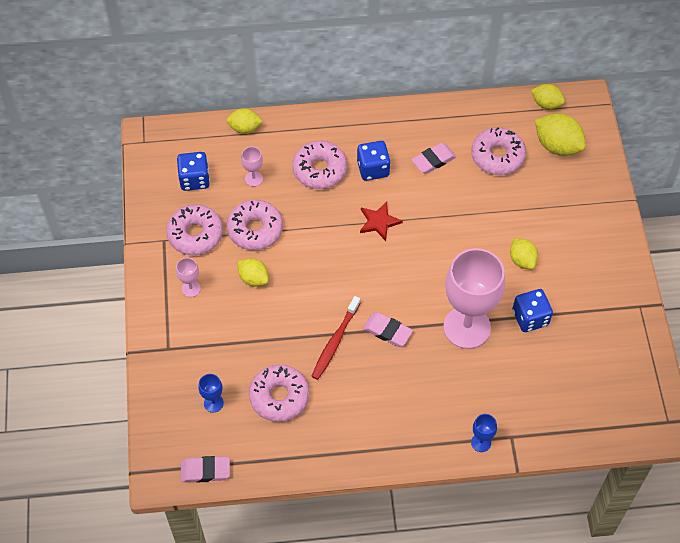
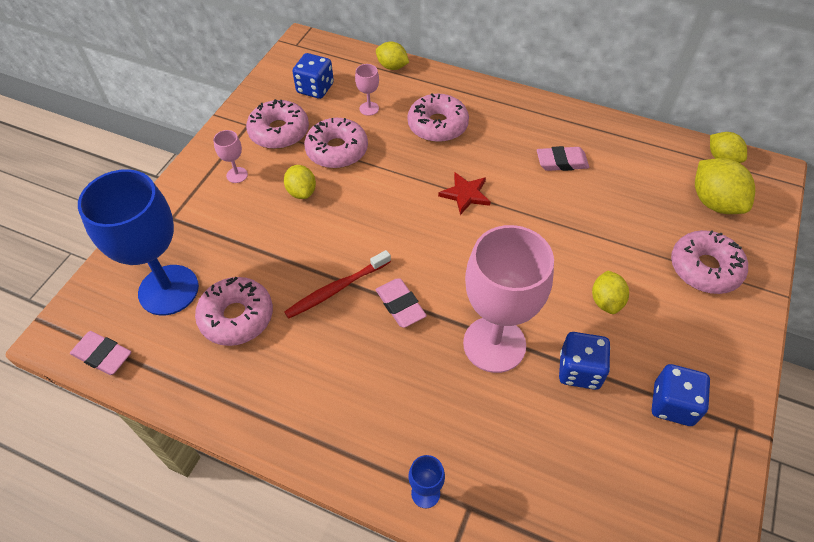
camera: 30 degrees right, 5 degrees down
(213, 403) = (168, 290): blue goblet -> blue goblet, size x2.47
(373, 169) = (492, 145): blue dice -> blue dice (672, 404)
(497, 156) = (636, 185): pink donut -> pink donut (704, 268)

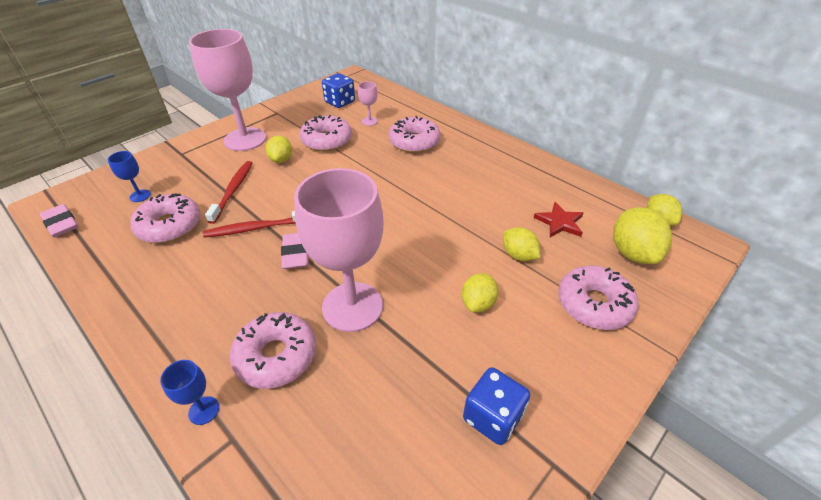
camera: 20 degrees right, 10 degrees down
(168, 290) = (140, 196): blue goblet -> blue goblet, size x0.40
(237, 175) = (245, 139): pink goblet -> pink goblet, size x2.47
(275, 250) = (233, 190): none -> red toothbrush
(279, 132) = (294, 121): pink donut -> pink donut (276, 356)
(392, 66) = (405, 100): yellow lemon -> yellow lemon (518, 255)
(465, 194) = (404, 191): red star -> red star (559, 222)
(562, 162) = (502, 188): pink eraser -> none
(579, 370) = (416, 353): blue dice -> none

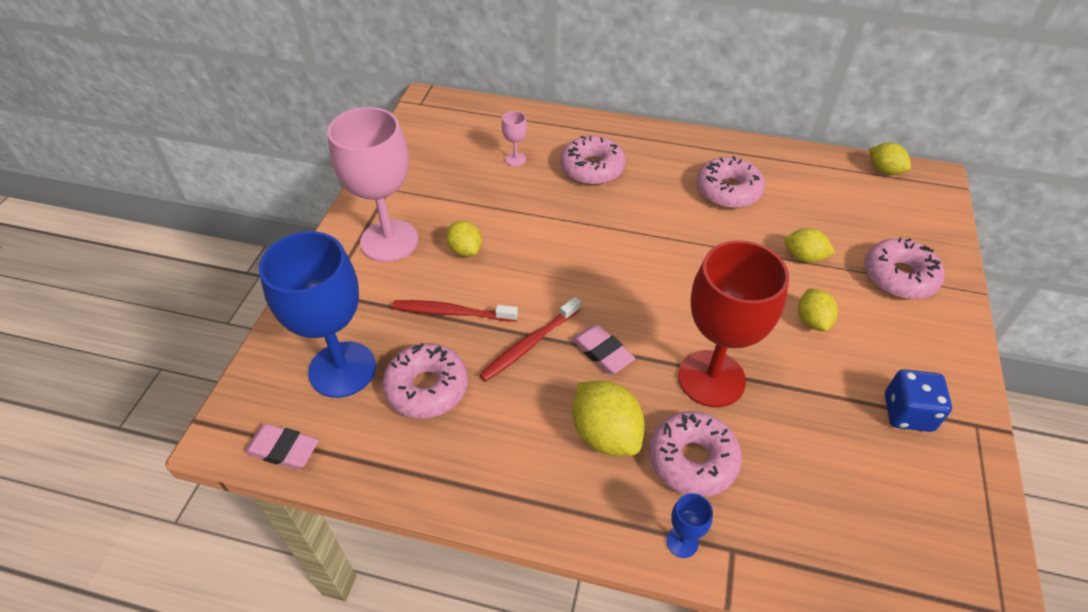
camera: 30 degrees left, 5 degrees up
(140, 196) = (342, 369): blue goblet -> blue goblet, size x2.47
(233, 190) = (452, 312): red toothbrush -> red toothbrush turned 60 degrees counterclockwise
(326, 141) = (492, 204): pink donut -> pink donut (728, 191)
(340, 102) = (452, 145): blue dice -> none
(352, 306) = (711, 378): pink goblet -> red goblet
(559, 222) = (809, 207): red star -> none
(632, 253) = (889, 213): yellow lemon -> yellow lemon (605, 434)

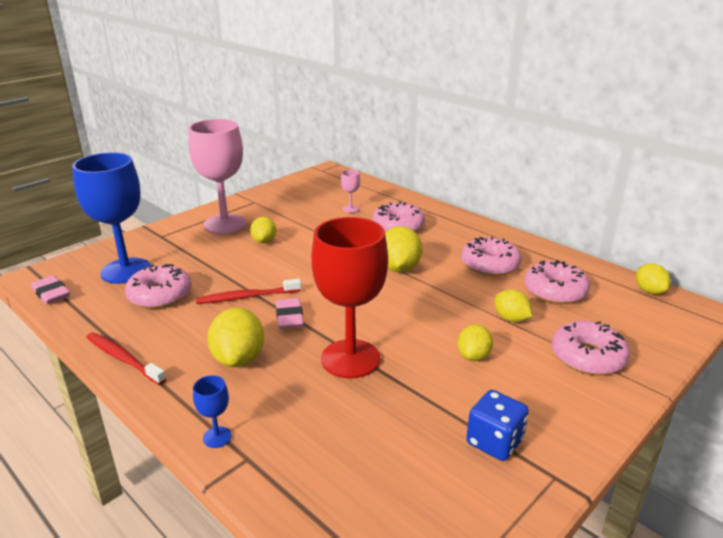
camera: 30 degrees right, 20 degrees down
(452, 312) = (219, 266): red toothbrush -> red toothbrush (123, 358)
(648, 232) = (399, 268): none -> yellow lemon
(692, 460) = (281, 396): pink donut -> pink donut (555, 291)

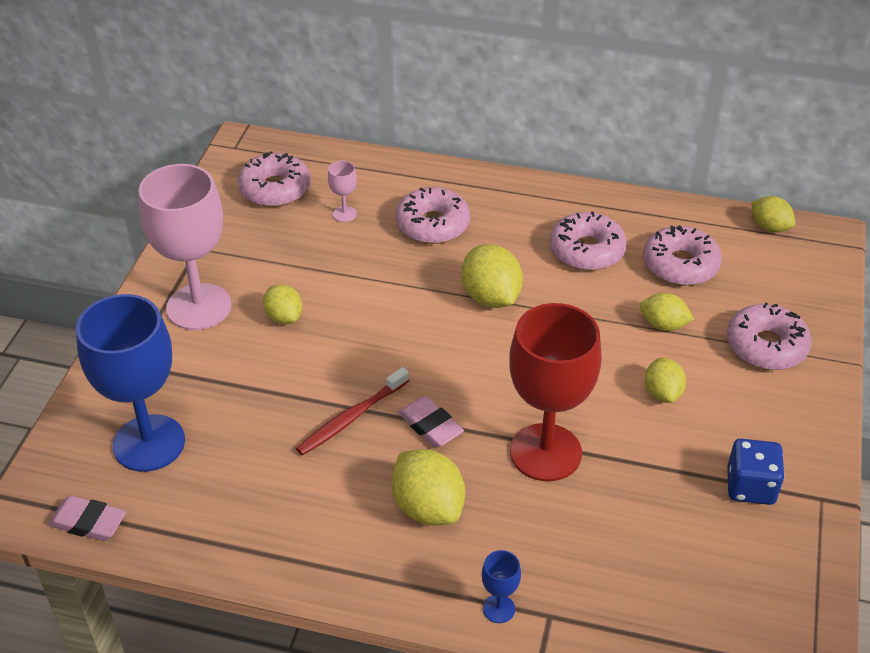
camera: 30 degrees left, 15 degrees up
(123, 358) = (296, 569): red toothbrush -> none
(160, 295) = (240, 461): pink donut -> pink donut (275, 189)

